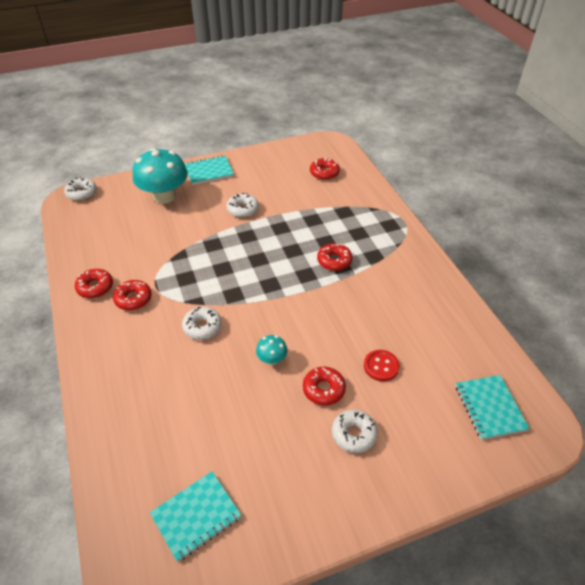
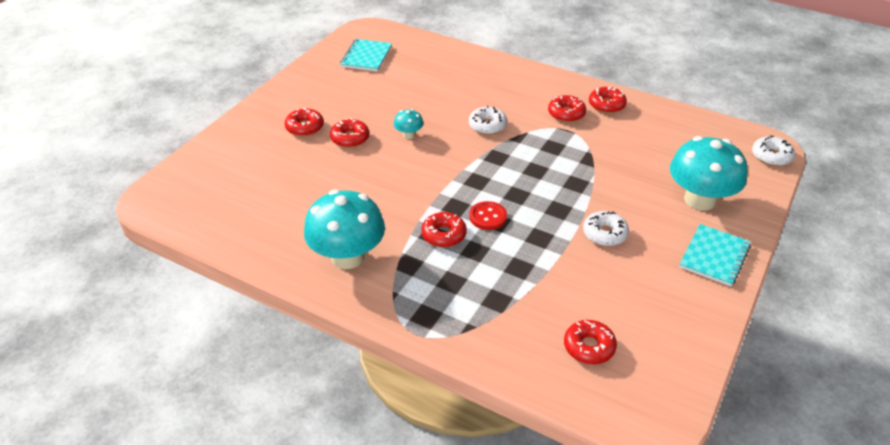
camera: 140 degrees right, 5 degrees down
(354, 434) = (305, 127): white donut -> red donut
(381, 366) = (317, 173): red button -> red button (488, 217)
(409, 282) = (347, 256): none -> turquoise mushroom
(489, 408) = (206, 191): turquoise notebook -> none

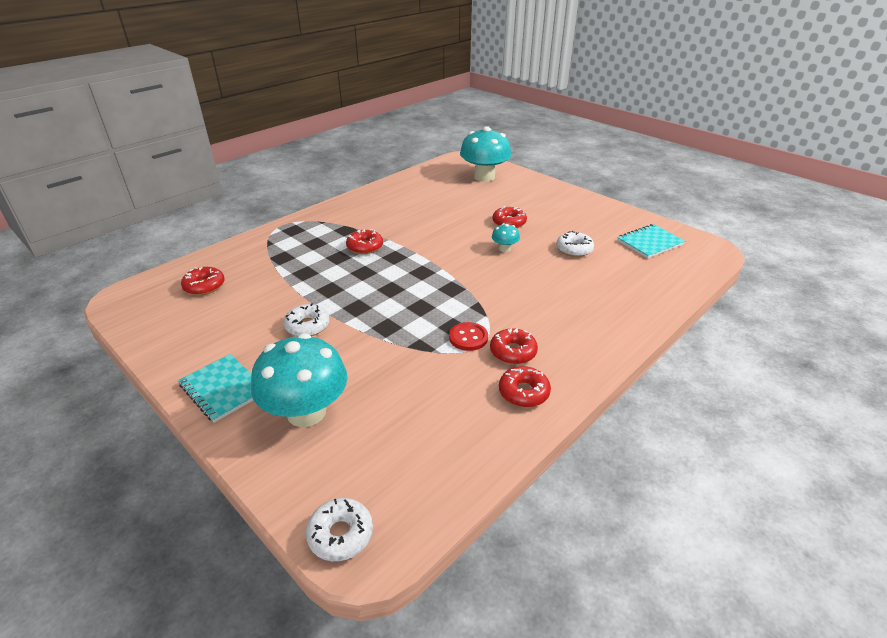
camera: 105 degrees right, 5 degrees down
(305, 127) = (531, 206): red donut -> none
(347, 256) = (369, 210): turquoise mushroom -> turquoise mushroom (484, 177)
(366, 57) = (649, 243): turquoise notebook -> turquoise notebook turned 60 degrees counterclockwise
(487, 125) = (506, 293): white donut -> white donut (574, 249)
(488, 217) = (372, 269): red button -> red button (468, 338)

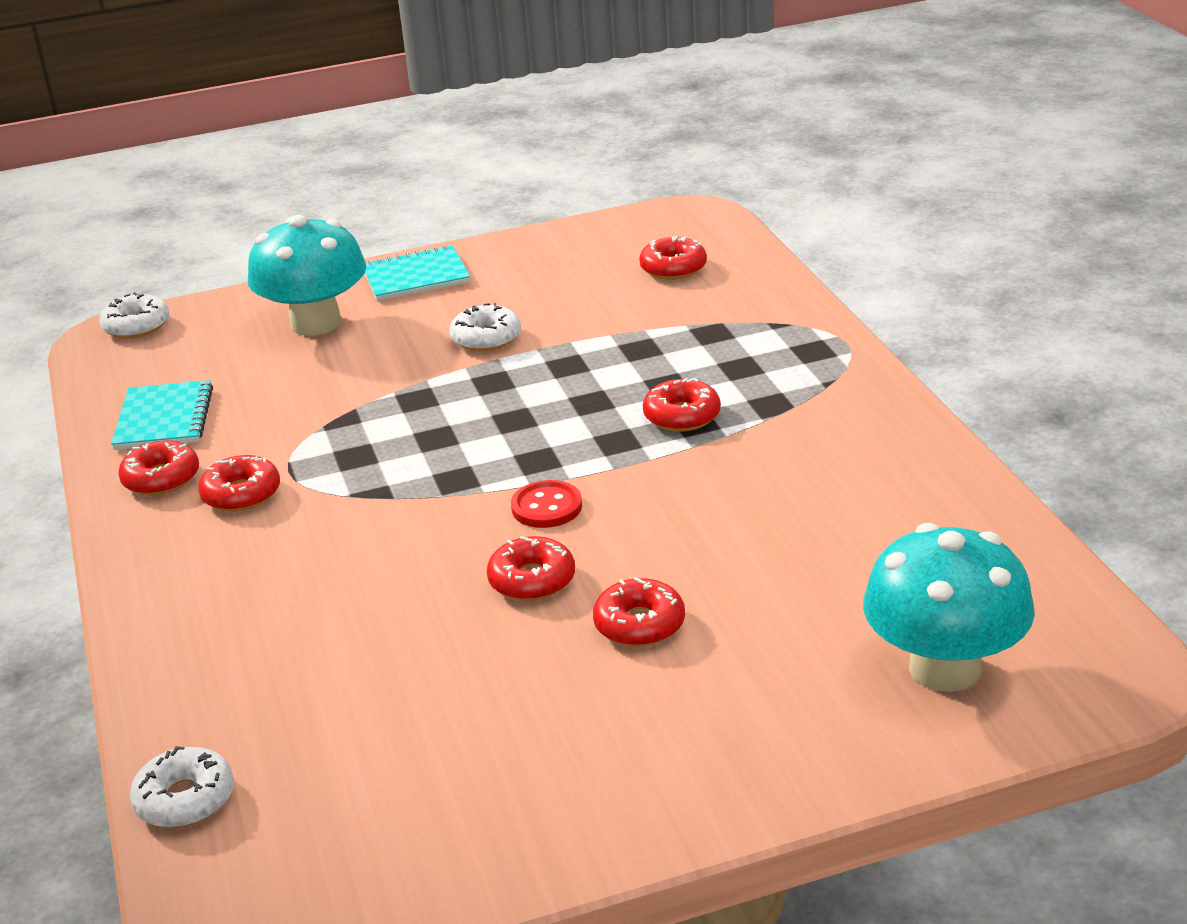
camera: 120 degrees right, 5 degrees down
(468, 338) = (315, 463): red button -> red button (546, 507)
(504, 249) = (532, 580): turquoise mushroom -> red donut
(574, 249) = (443, 679): white donut -> white donut (185, 799)
(649, 243) = (357, 824): turquoise notebook -> turquoise notebook (164, 419)

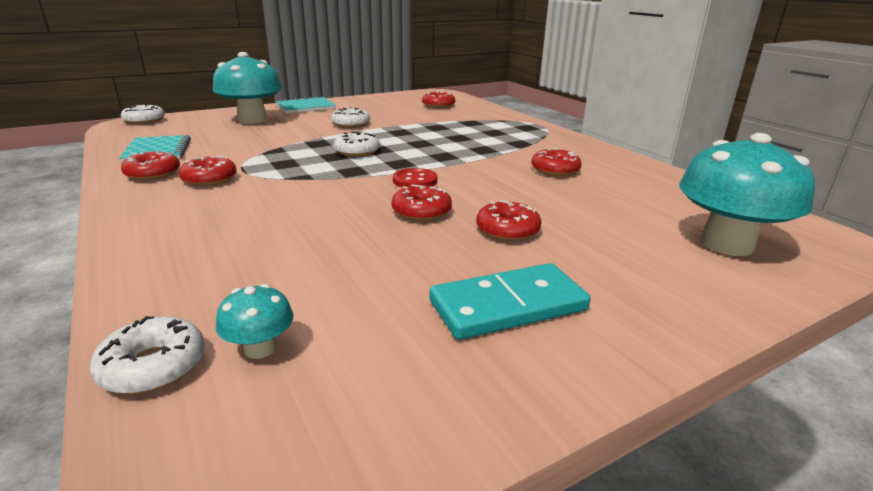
camera: 15 degrees left, 5 degrees down
(289, 787) = (260, 348): none -> turquoise mushroom
(476, 425) = (357, 151): none -> white donut
(577, 752) = (508, 306): none -> turquoise domino
(682, 416) = (474, 147): red donut -> red donut (555, 170)

